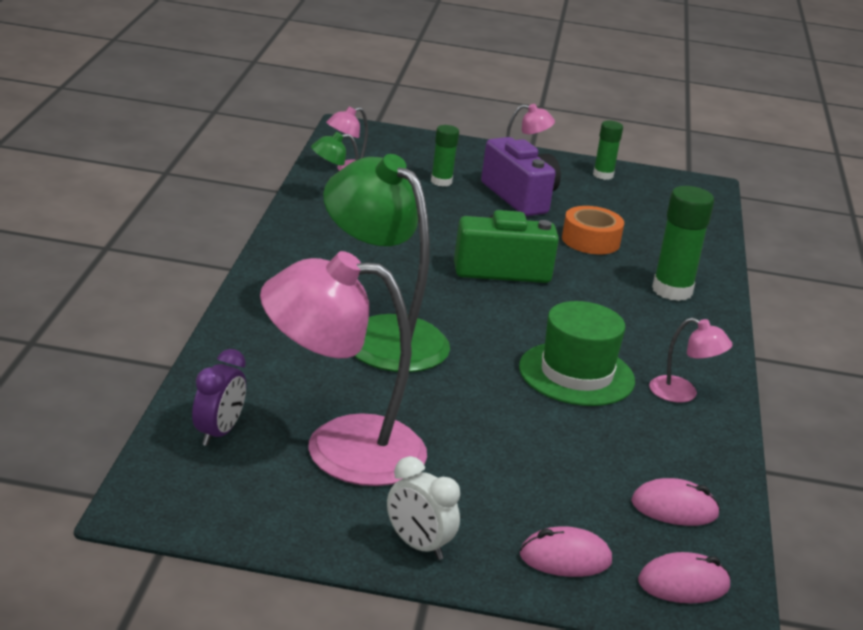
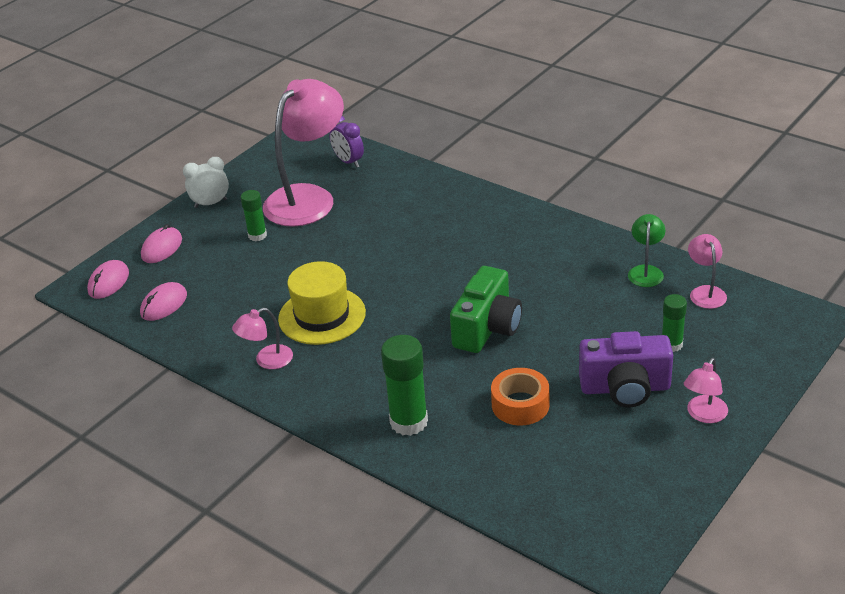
camera: 125 degrees right, 10 degrees up
(381, 335) = (419, 242): green lamp -> none
(576, 374) = (322, 316): green hat -> yellow hat
(603, 175) = (669, 476): green glue stick -> green glue stick (257, 235)

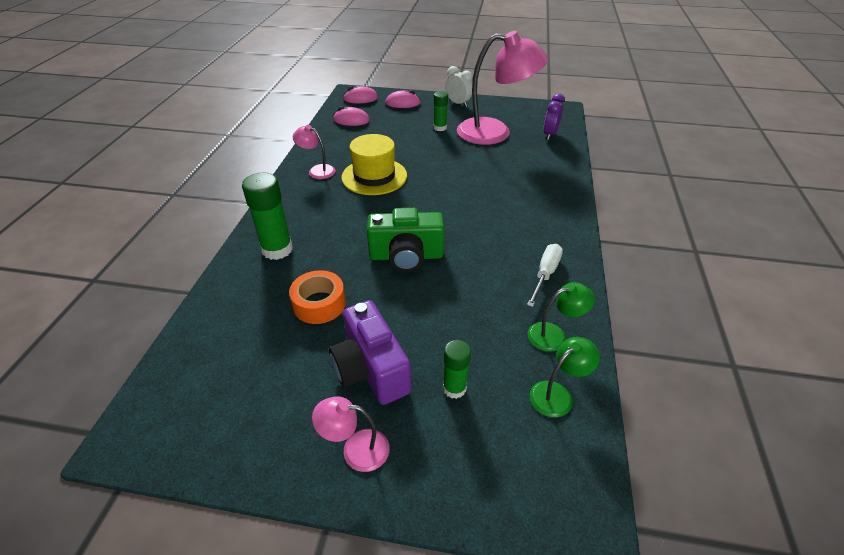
camera: 60 degrees right, 5 degrees up
(572, 249) = (545, 274): none -> white screwdriver
(705, 292) = (557, 394): pink lamp -> green lamp

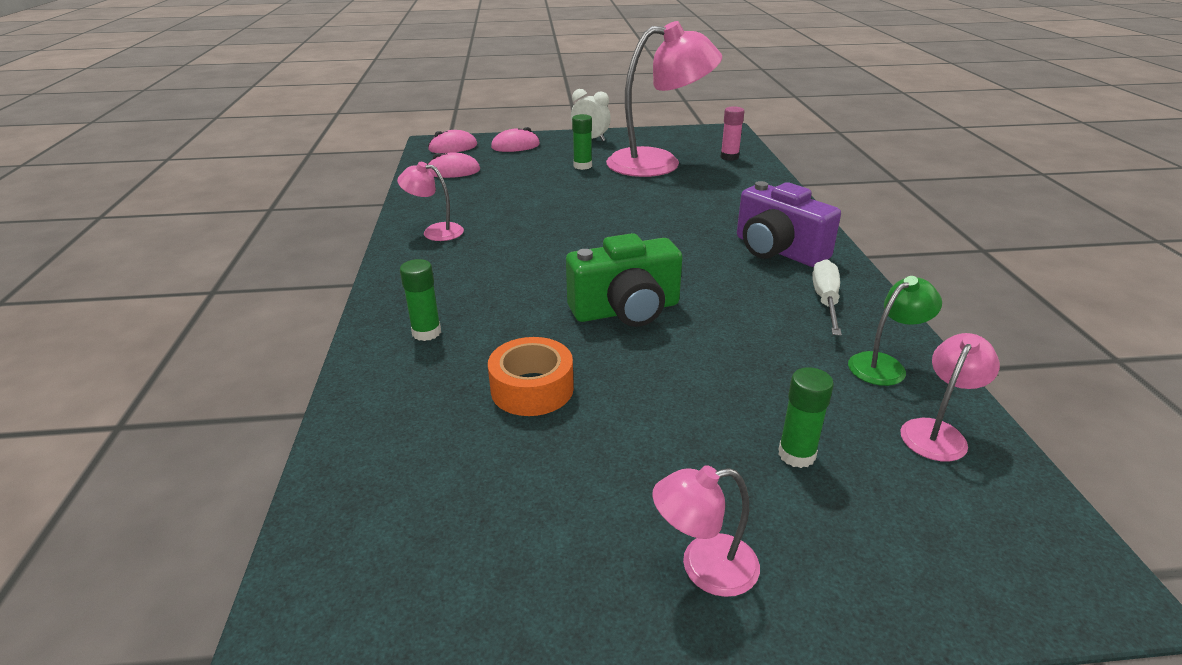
camera: 15 degrees left, 10 degrees down
(277, 249) = (426, 332): green glue stick -> green glue stick, size x0.60
(370, 369) = (660, 456): purple camera -> purple camera (777, 250)
(374, 176) = (524, 228): yellow hat -> none
(550, 134) = (729, 157): purple clock -> pink glue stick
(557, 394) = (937, 432): green lamp -> pink lamp

